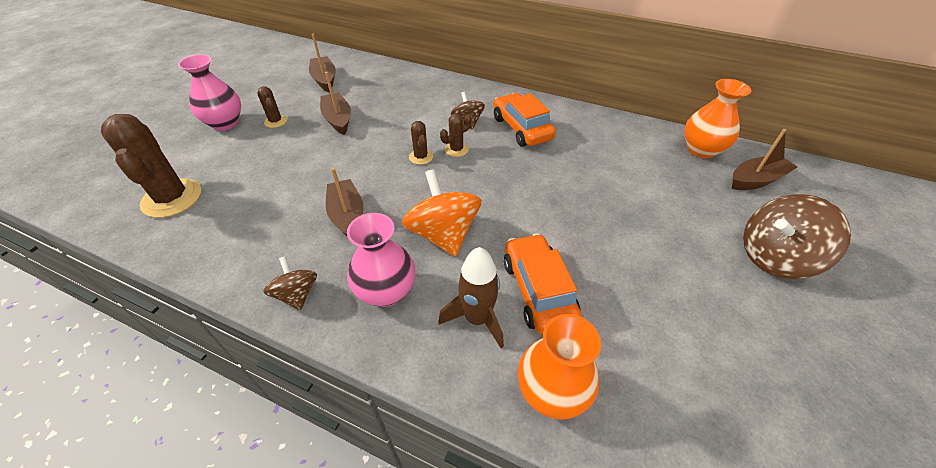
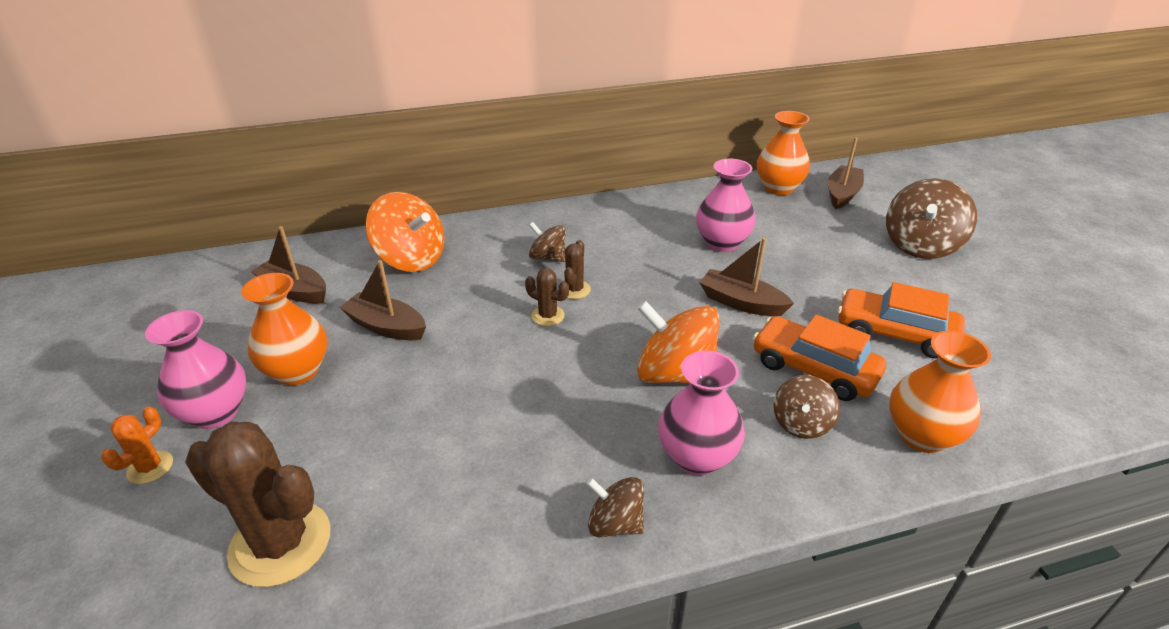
camera: 40 degrees left, 10 degrees down
(177, 134) = (150, 467): none -> orange cactus
(275, 121) = (297, 371): brown cactus -> orange vase
(347, 215) = (553, 416): brown boat -> brown boat (741, 303)
(396, 88) = (411, 259): none -> orange spinning top
(477, 319) = (801, 423): brown rocket -> brown spinning top
(521, 128) = (610, 238): orange car -> orange car (895, 333)
(595, 168) = (722, 243): none -> pink vase

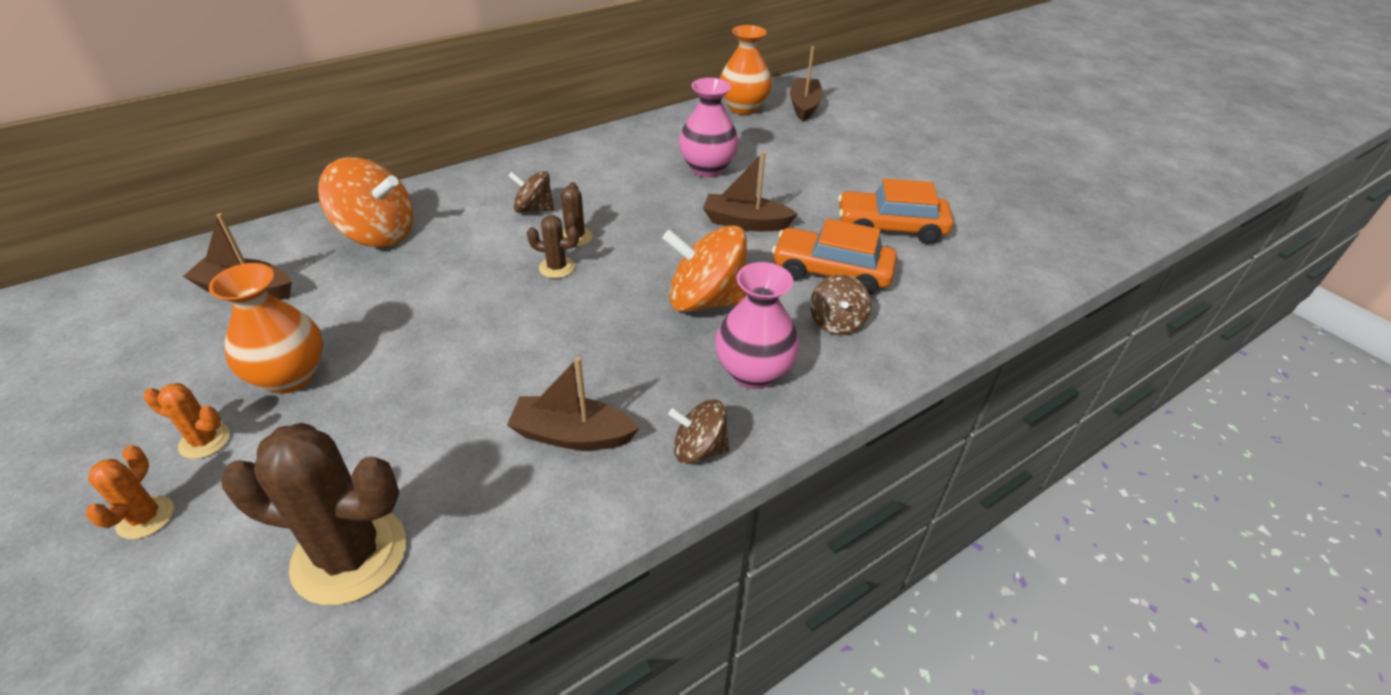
camera: 20 degrees left, 5 degrees up
(215, 413) = (205, 441): pink vase -> orange cactus
(386, 326) = (378, 310): brown boat -> brown boat (572, 435)
(920, 245) = (888, 145): brown spinning top -> none
(921, 435) = (940, 312): orange vase -> none

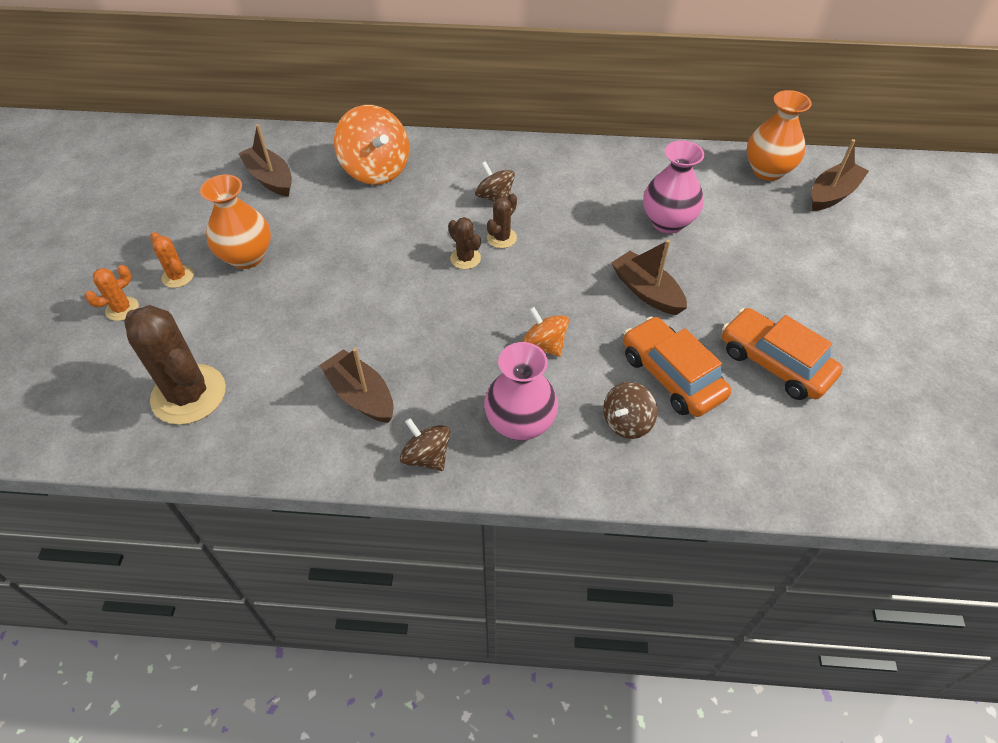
camera: 40 degrees right, 10 degrees up
(706, 300) = (544, 345): orange spinning top -> orange spinning top, size x0.57

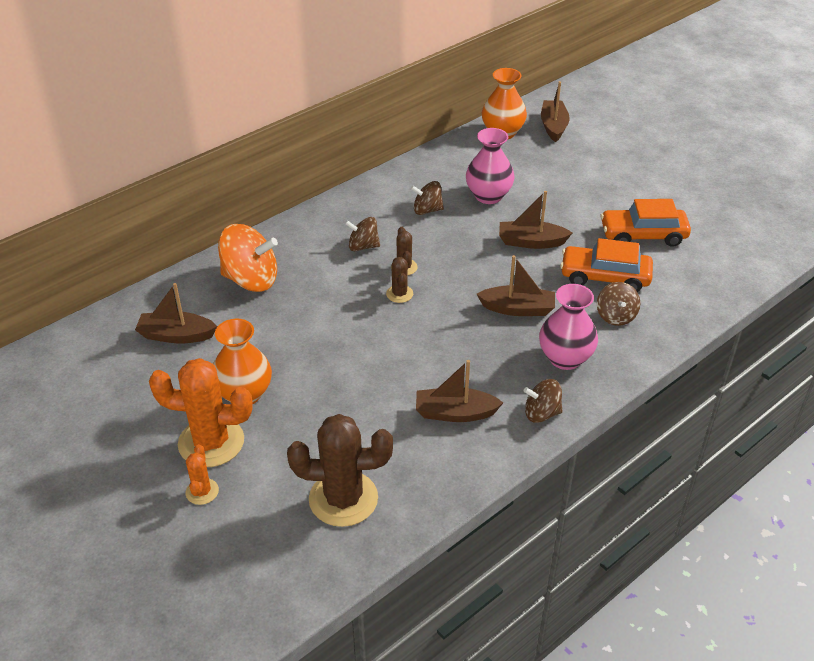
camera: 45 degrees left, 10 degrees down
(178, 276) = (211, 442): orange cactus -> orange cactus, size x2.09
(465, 258) = (399, 294): brown cactus -> brown cactus turned 75 degrees clockwise
(544, 345) = (518, 309): orange spinning top -> brown boat
(592, 200) = (427, 210): none -> brown spinning top

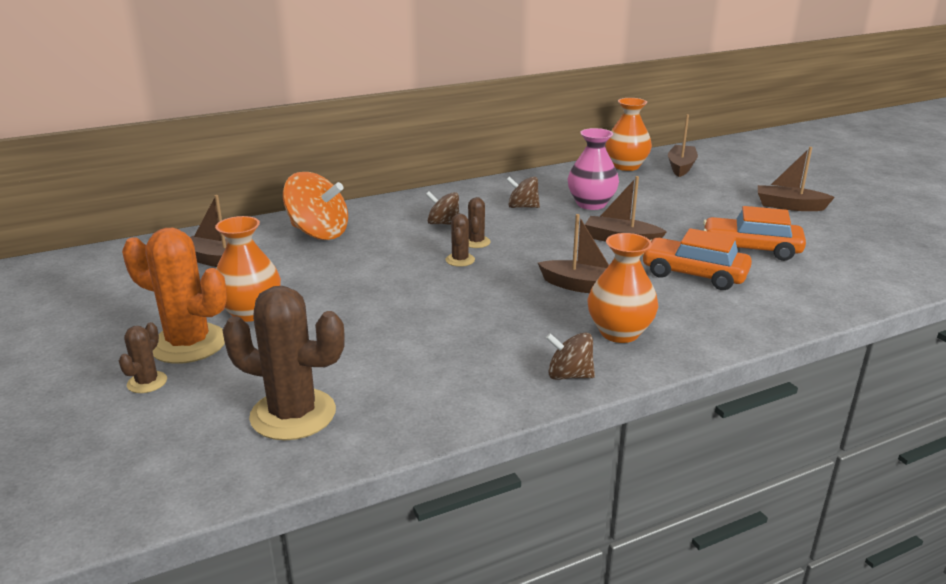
camera: 15 degrees right, 15 degrees down
(202, 491) = (147, 382): orange cactus -> brown cactus
(455, 413) = (466, 360): brown boat -> brown boat (789, 206)
(565, 358) = (619, 332): pink vase -> orange vase
(615, 316) = (695, 306): brown spinning top -> none

